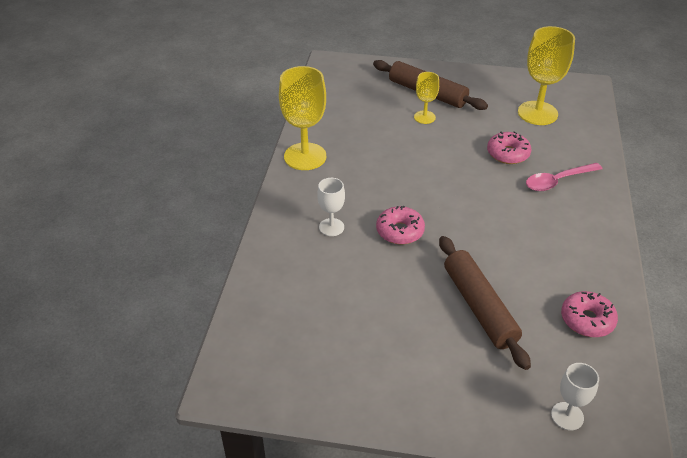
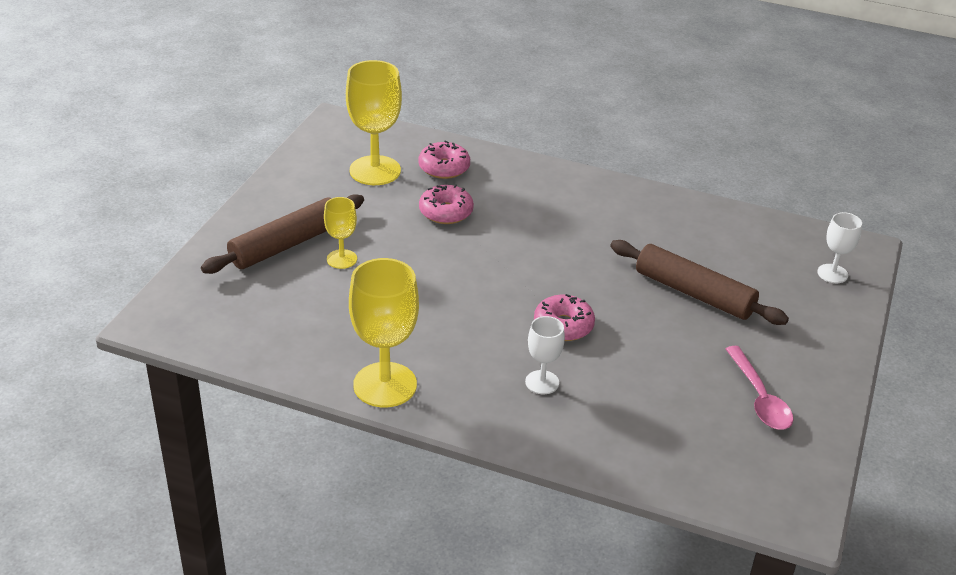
camera: 80 degrees left, 5 degrees down
(479, 307) = (694, 293): brown rolling pin -> brown rolling pin turned 45 degrees clockwise
(557, 181) = (507, 191): pink spoon -> pink spoon (759, 398)
(587, 320) = (718, 230): pink donut -> pink donut (444, 168)

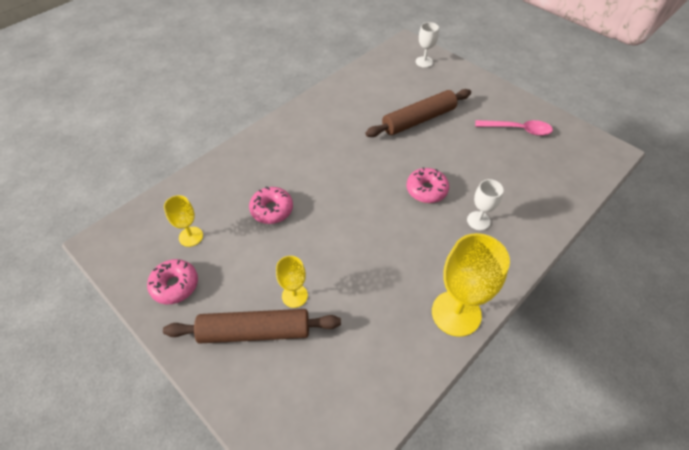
camera: 65 degrees left, 15 degrees up
(286, 245) = (255, 331): brown rolling pin -> brown rolling pin turned 75 degrees counterclockwise
(375, 170) = (191, 236): yellow goblet -> yellow goblet, size x0.54
(444, 168) = (216, 192): pink donut -> pink donut (175, 285)

